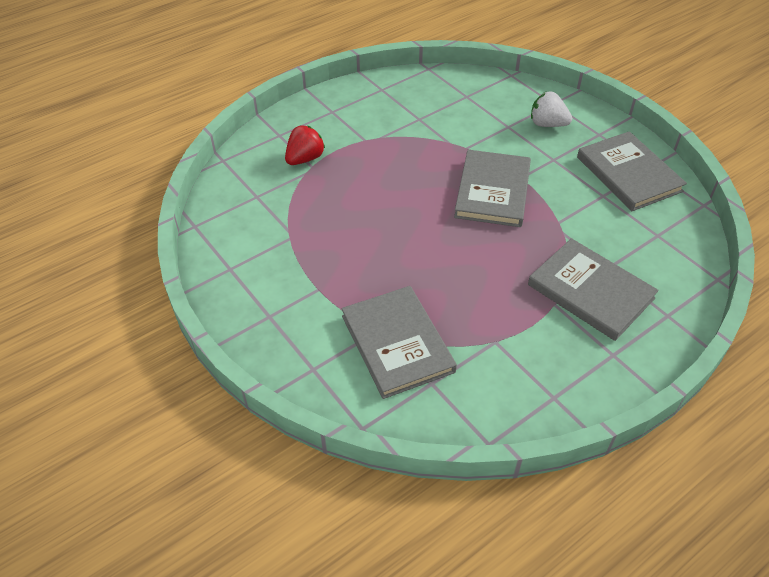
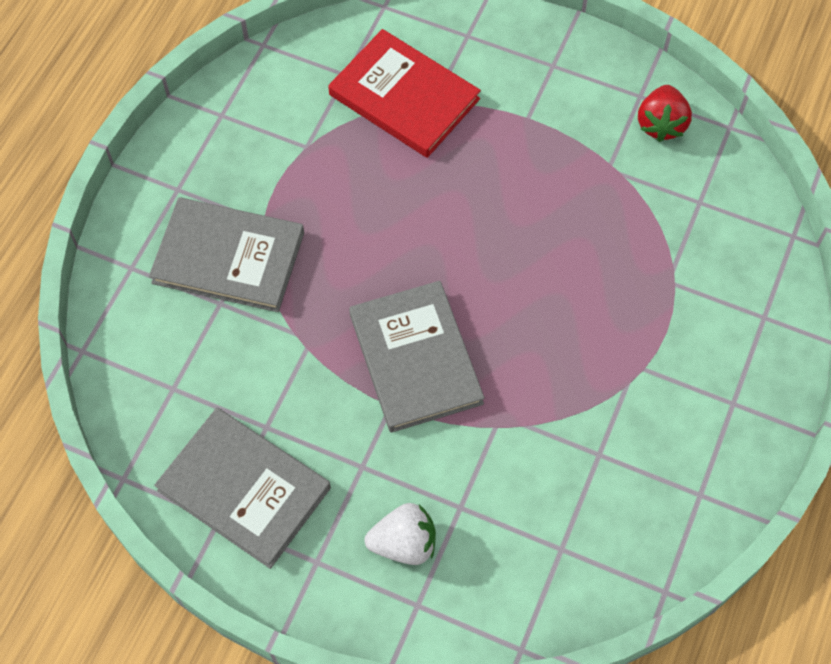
camera: 150 degrees right, 15 degrees up
(305, 159) = (693, 291): red strawberry -> red strawberry (661, 124)
(397, 343) = (404, 97): grey book -> red book

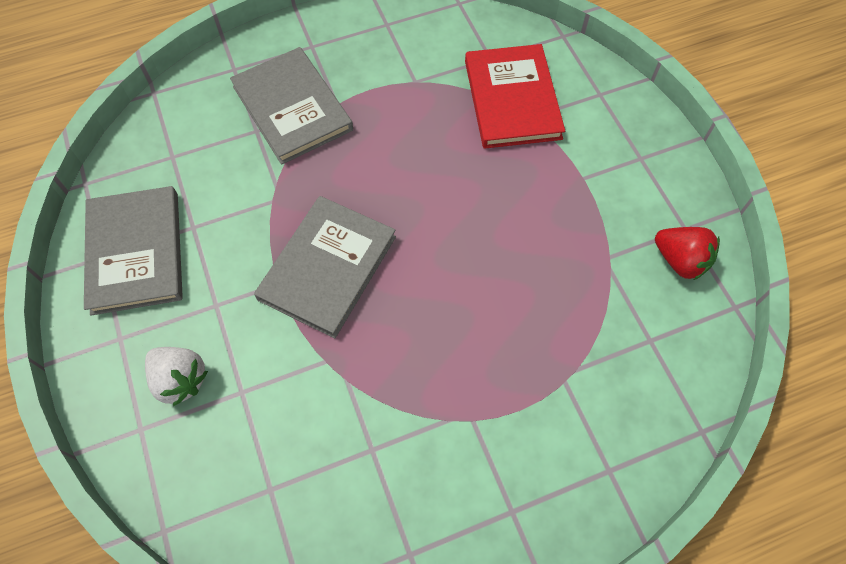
camera: 45 degrees right, 0 degrees up
(661, 124) = (680, 261): red strawberry -> red strawberry turned 105 degrees counterclockwise

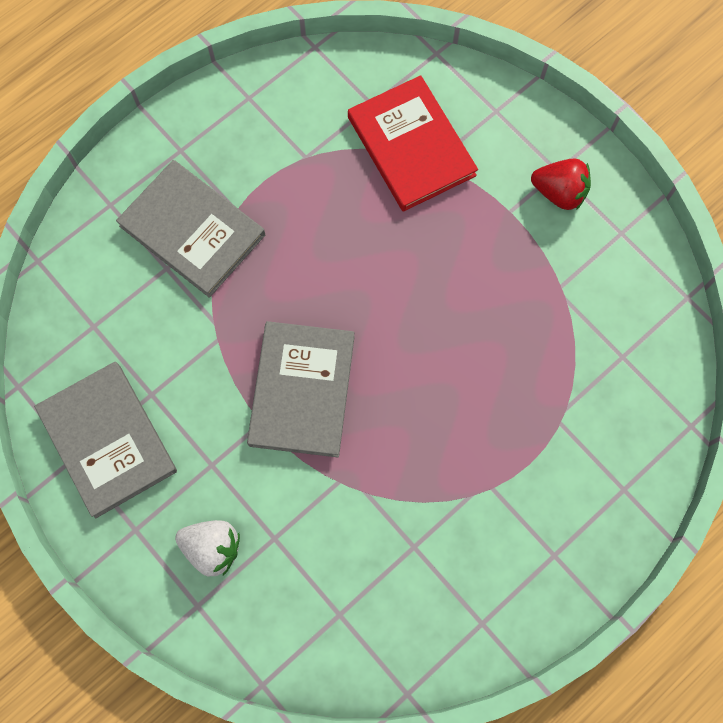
camera: 20 degrees left, 10 degrees up
(680, 261) = (626, 268): red strawberry -> red strawberry (559, 192)

